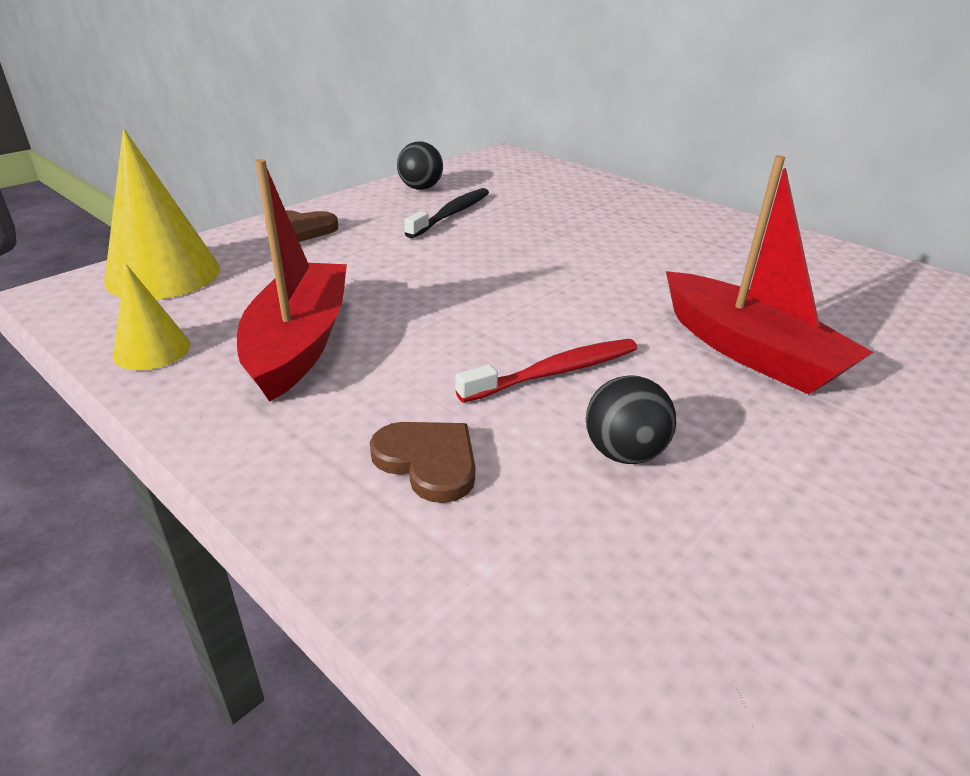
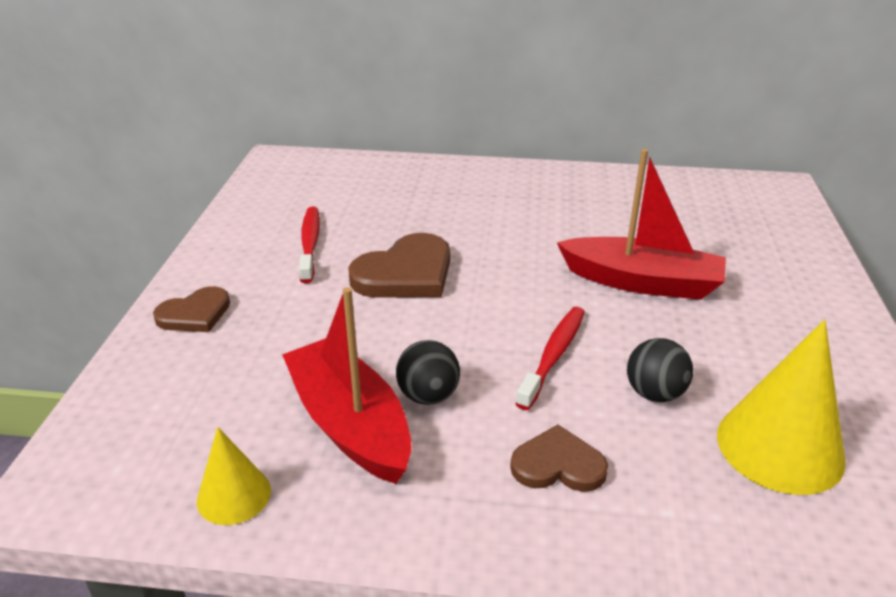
camera: 35 degrees left, 0 degrees up
(163, 274) = (127, 420): yellow cone -> yellow cone (779, 447)
(420, 188) = (246, 225): black ball -> black ball (428, 395)
(451, 214) = (310, 244): black toothbrush -> red toothbrush
(502, 259) = (405, 273): none -> brown heart

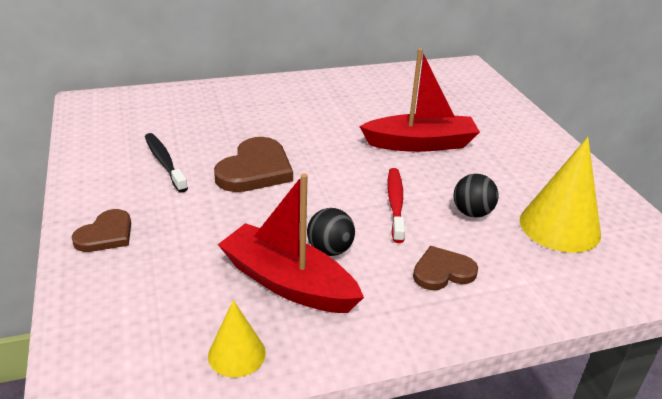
camera: 25 degrees left, 0 degrees up
(310, 244) = (164, 162): red toothbrush -> black toothbrush

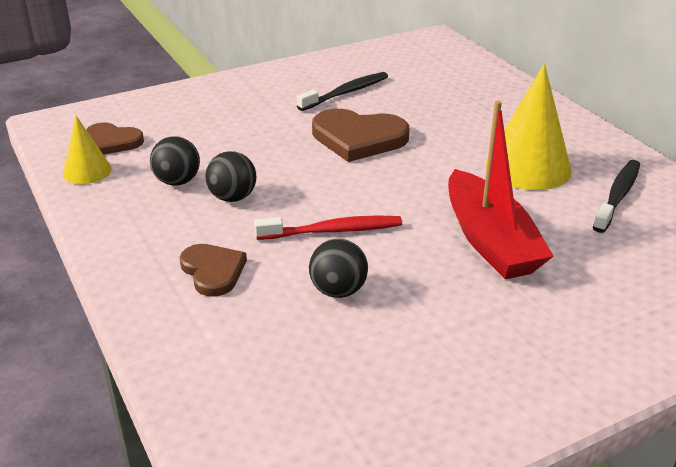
camera: 80 degrees right, 0 degrees up
(106, 234) = (225, 92): brown heart -> brown heart (112, 141)
(288, 283) = (177, 181): red boat -> black ball
(378, 92) = (617, 196): none -> black toothbrush
(559, 227) = (336, 373): yellow cone -> yellow cone (528, 167)

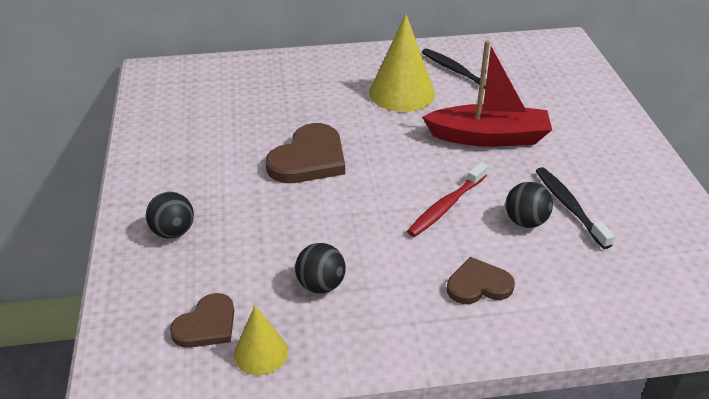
camera: 70 degrees left, 5 degrees up
(232, 197) = (368, 253): black ball -> black ball (173, 232)
(333, 231) = (446, 206): red toothbrush -> red toothbrush turned 150 degrees counterclockwise
(346, 93) = (219, 146): black toothbrush -> black toothbrush (569, 207)

